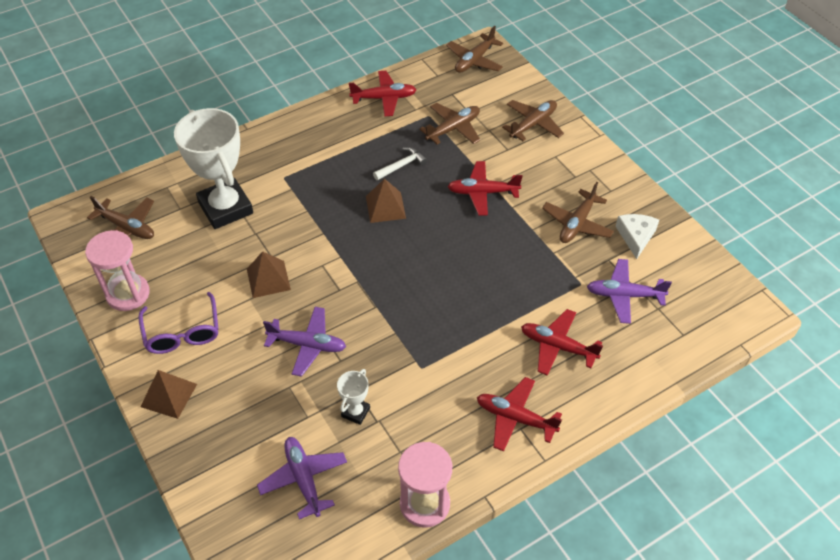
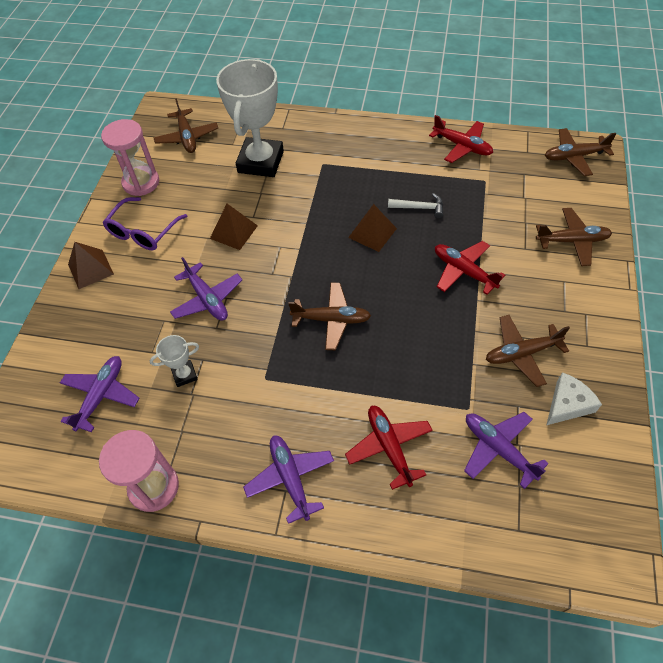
camera: 45 degrees right, 5 degrees up
(453, 129) = (494, 203): brown plane -> brown plane (331, 319)
(515, 418) = (290, 478): red plane -> purple plane

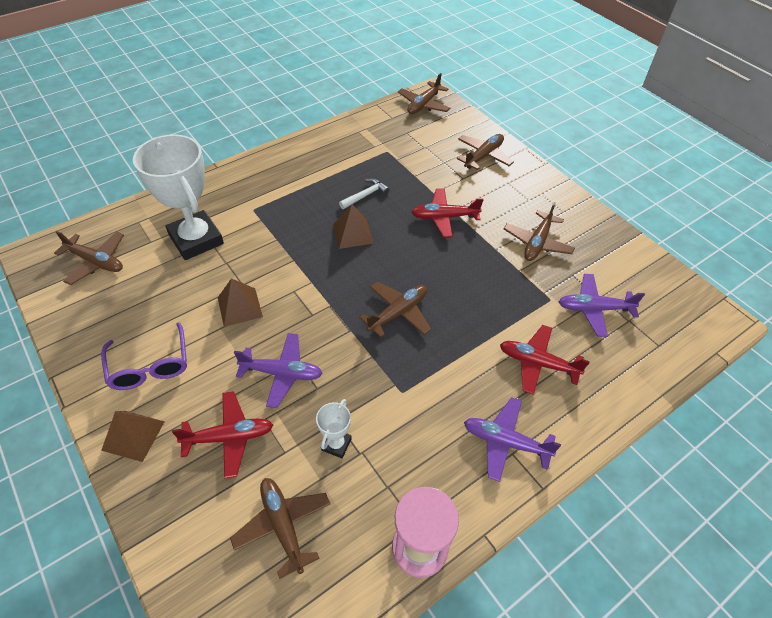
camera: 50 degrees left, 5 degrees down
(101, 395) = (283, 526): purple plane -> brown plane
(141, 183) = (94, 328): pink hourglass -> none
(462, 146) = (344, 137): red plane -> red plane (229, 437)
(567, 404) = (594, 253): white cheese -> none

